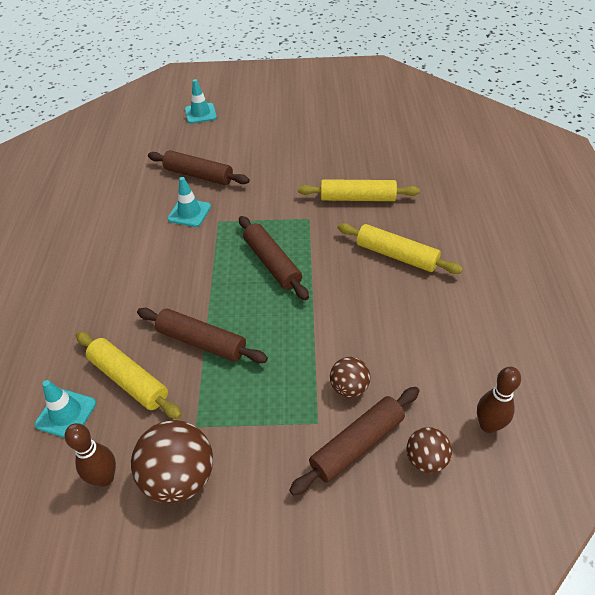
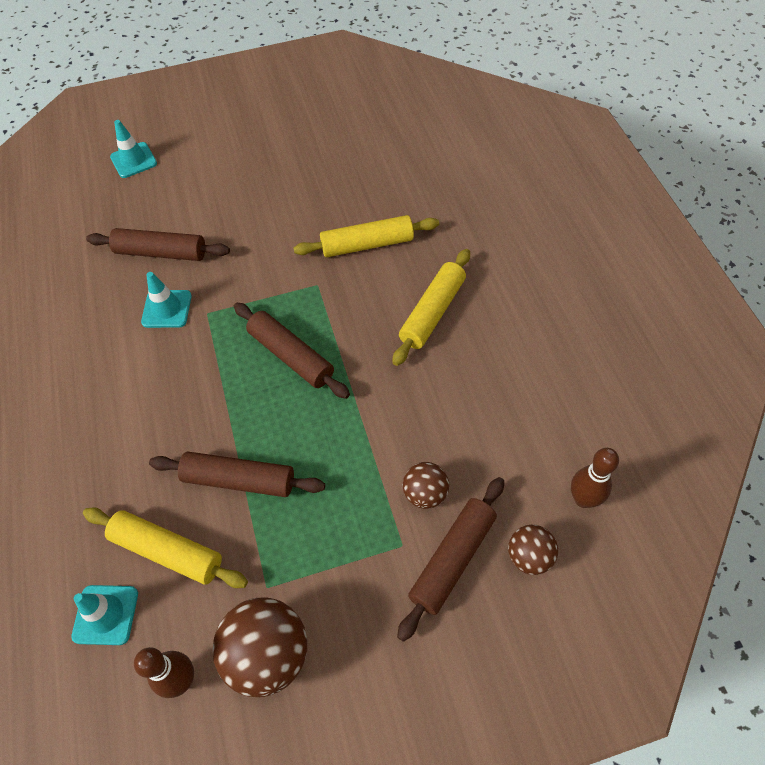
camera: 15 degrees left, 10 degrees up
(396, 255) = (432, 312): yellow rolling pin -> yellow rolling pin turned 75 degrees counterclockwise

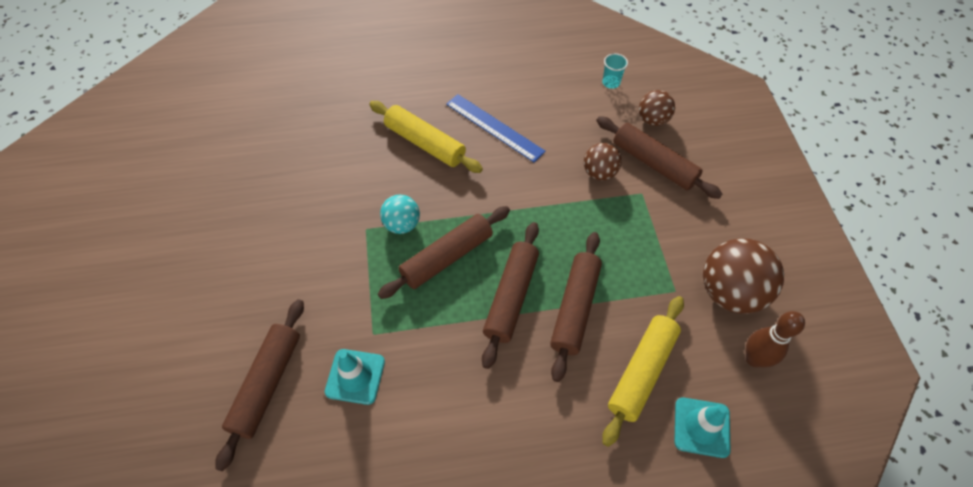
camera: 85 degrees left, 0 degrees up
(133, 160) = (84, 424): turquoise traffic cone -> none
(249, 419) = (511, 297): none -> brown rolling pin
(325, 312) = (402, 224): none -> turquoise ball
(367, 244) = (328, 182): yellow rolling pin -> none
(471, 374) = (494, 127): none -> blue ruler
(583, 499) = (611, 83): brown bowling pin -> turquoise cup

